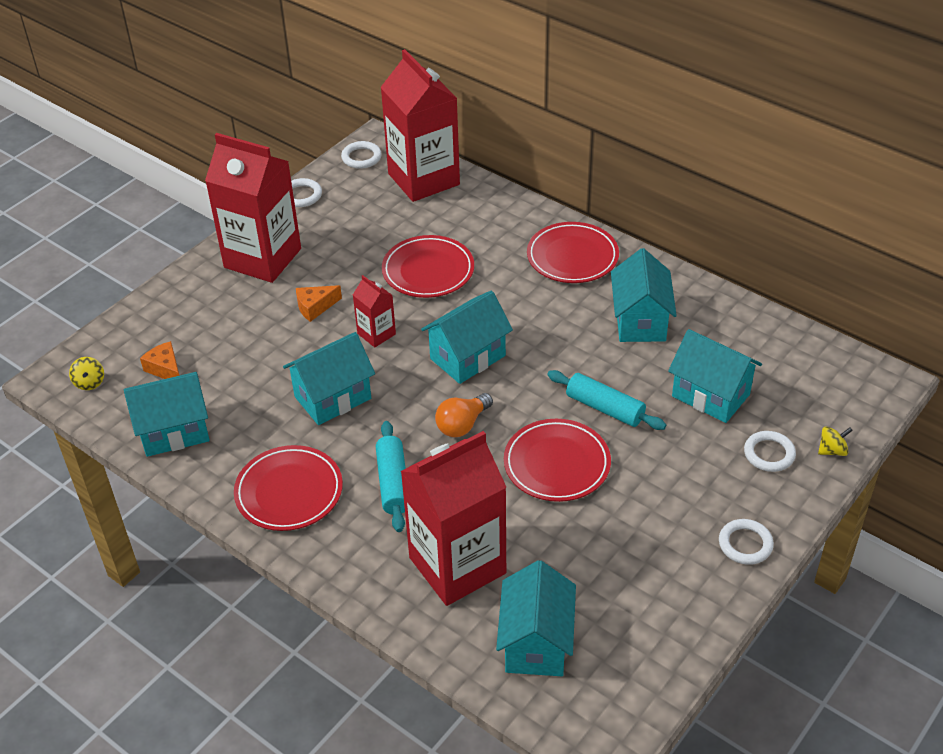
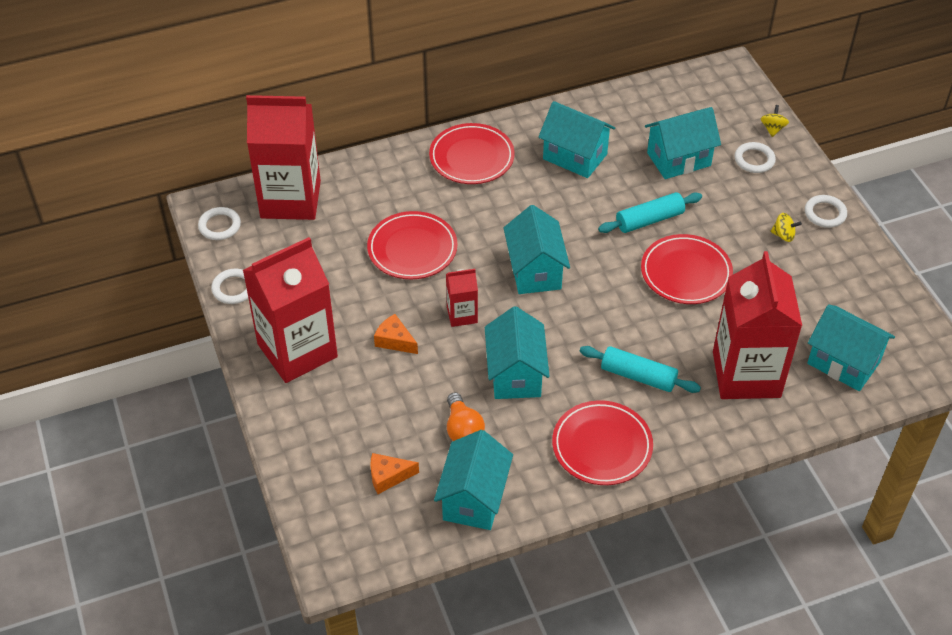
camera: 60 degrees left, 5 degrees up
(89, 382) = (360, 541): yellow spinning top -> yellow spinning top (783, 235)
(315, 307) = (395, 341): orange cheese -> orange cheese turned 120 degrees clockwise
(462, 425) = (606, 307): orange light bulb -> orange light bulb (463, 429)

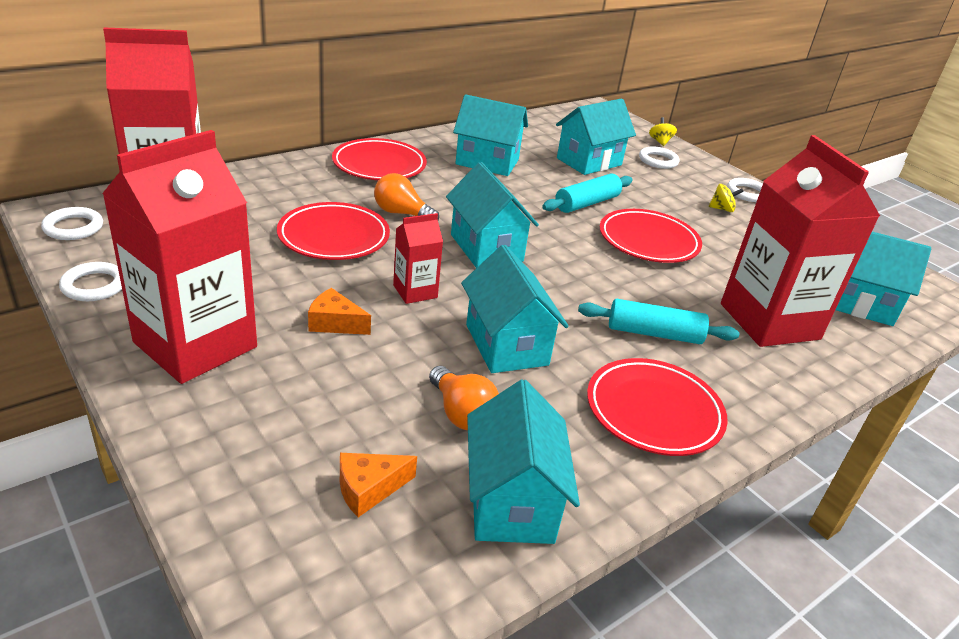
camera: 20 degrees left, 15 degrees down
(475, 224) = (401, 213): none -> orange light bulb

